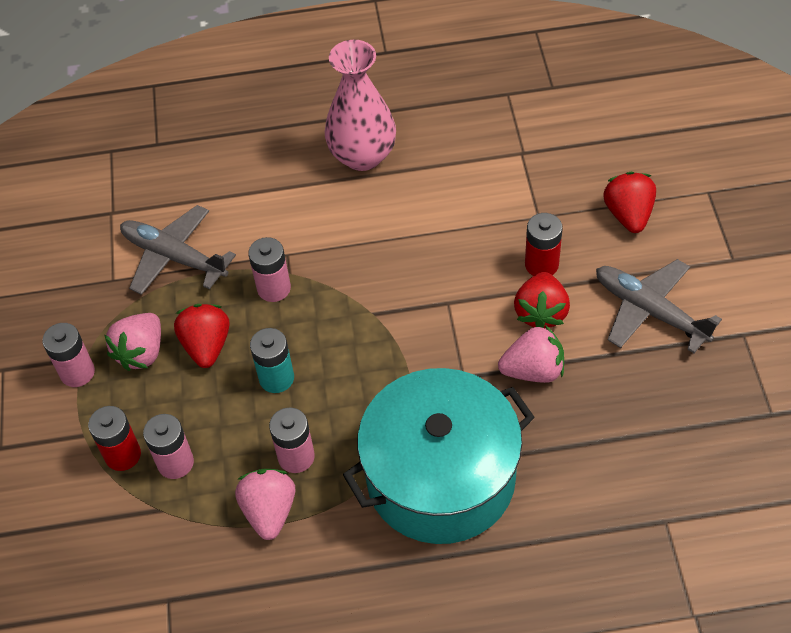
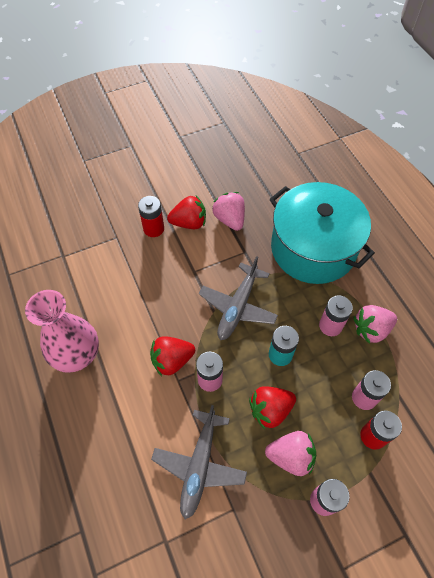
camera: 110 degrees left, 5 degrees up
(628, 214) = (107, 193): red strawberry -> red strawberry (172, 360)
(650, 311) = (175, 174): grey plane -> grey plane (238, 306)

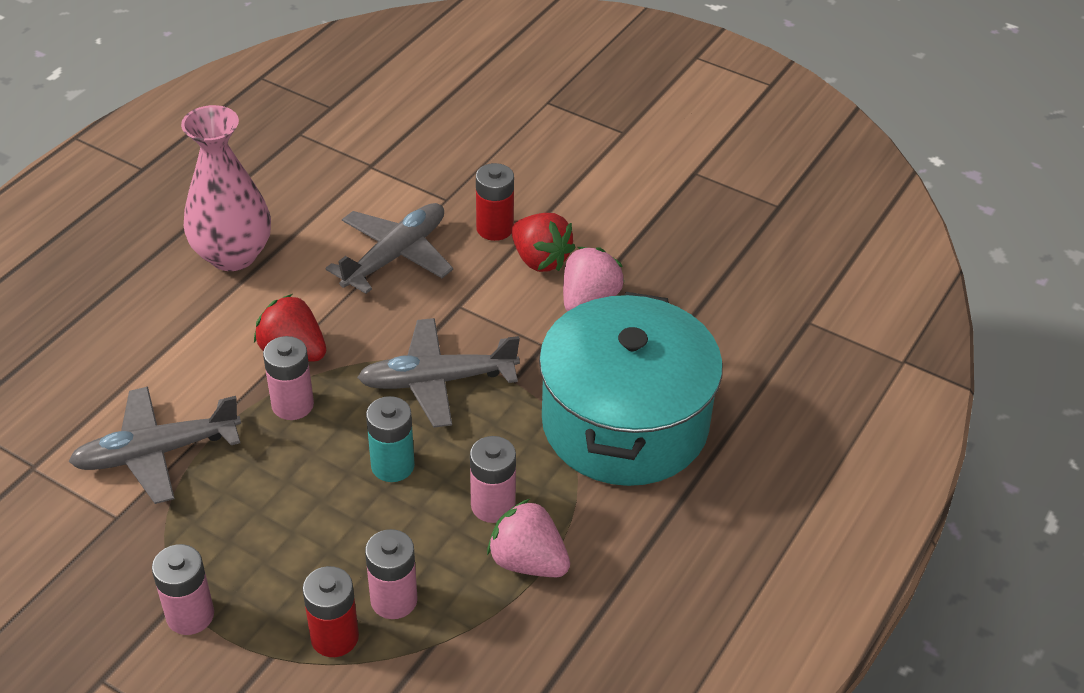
camera: 55 degrees right, 15 degrees down
(139, 280) = (395, 256): none -> grey plane
(270, 410) = (292, 493): red strawberry -> none
(290, 456) = (234, 548): pink strawberry -> none

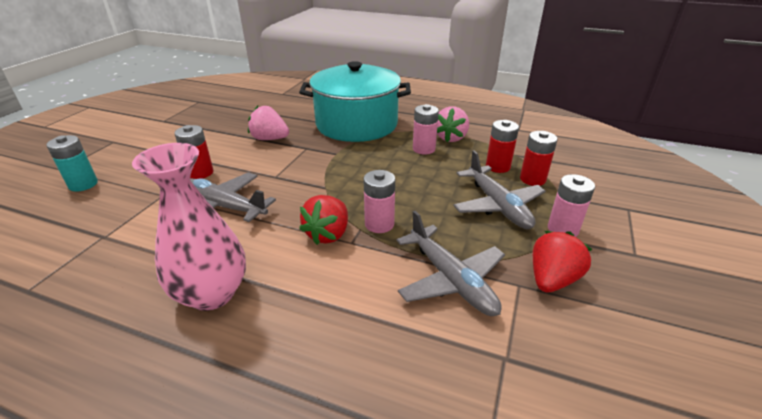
camera: 100 degrees left, 10 degrees down
(392, 465) = (412, 179): turquoise battery -> turquoise battery (83, 184)
(394, 600) = (498, 167): pink battery -> red battery
(438, 381) = (342, 174): grey plane -> grey plane (497, 205)
(540, 260) = (234, 155): red strawberry -> red strawberry (552, 279)

